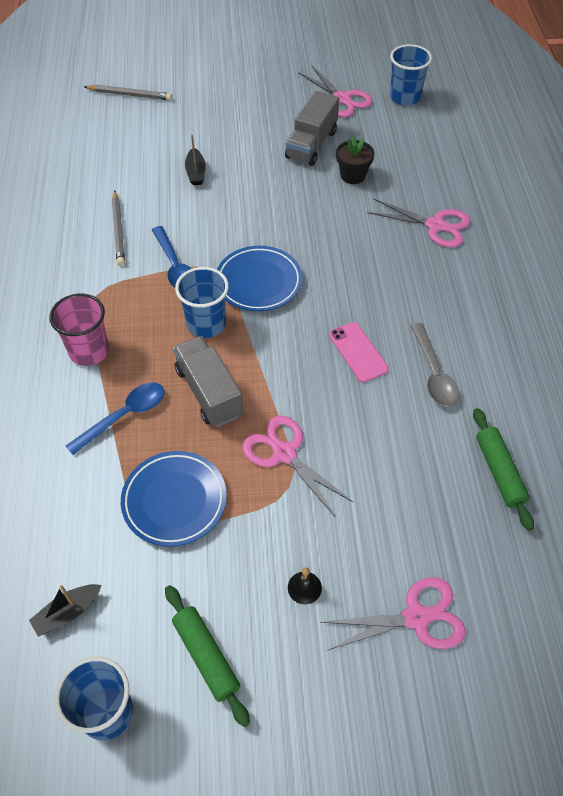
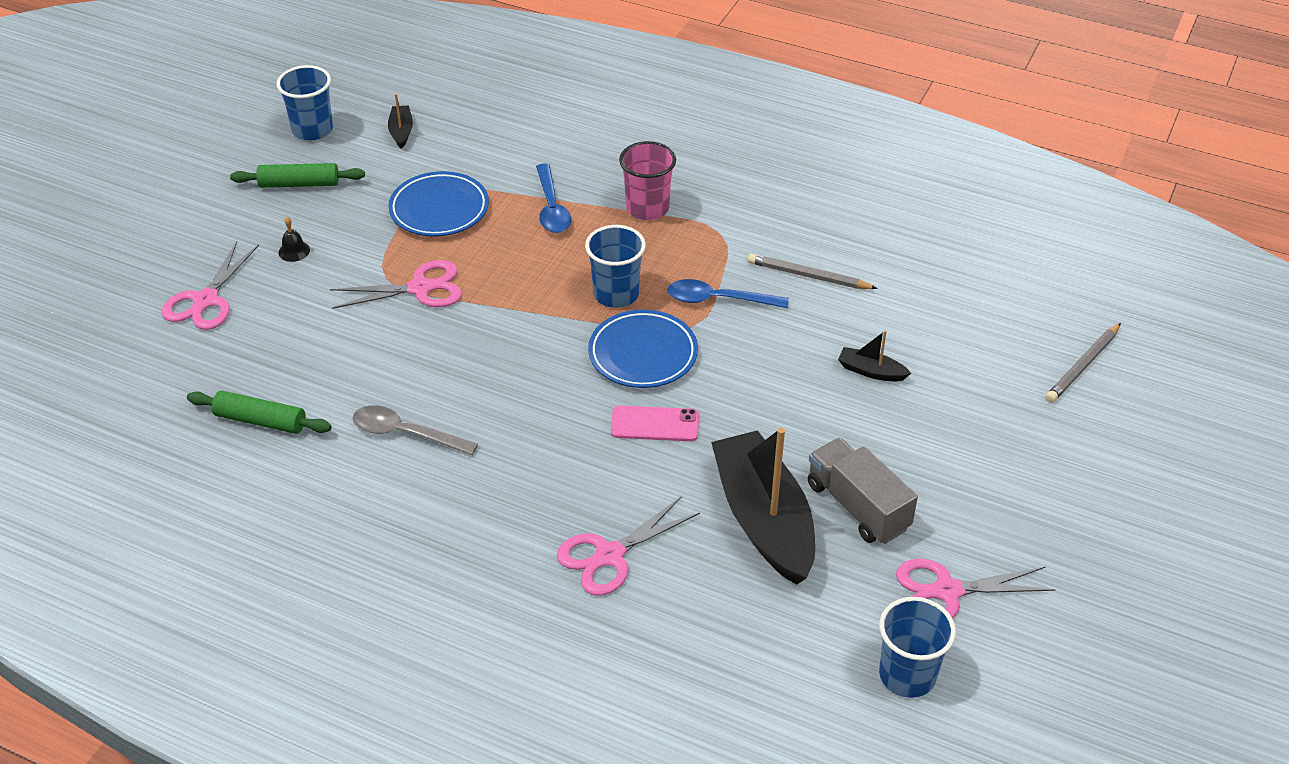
camera: 120 degrees right, 10 degrees down
(209, 392) = (530, 266): grey truck -> none
(353, 175) = (763, 519): black flower pot -> black boat
(358, 352) = (484, 389): pink phone -> pink phone (655, 424)

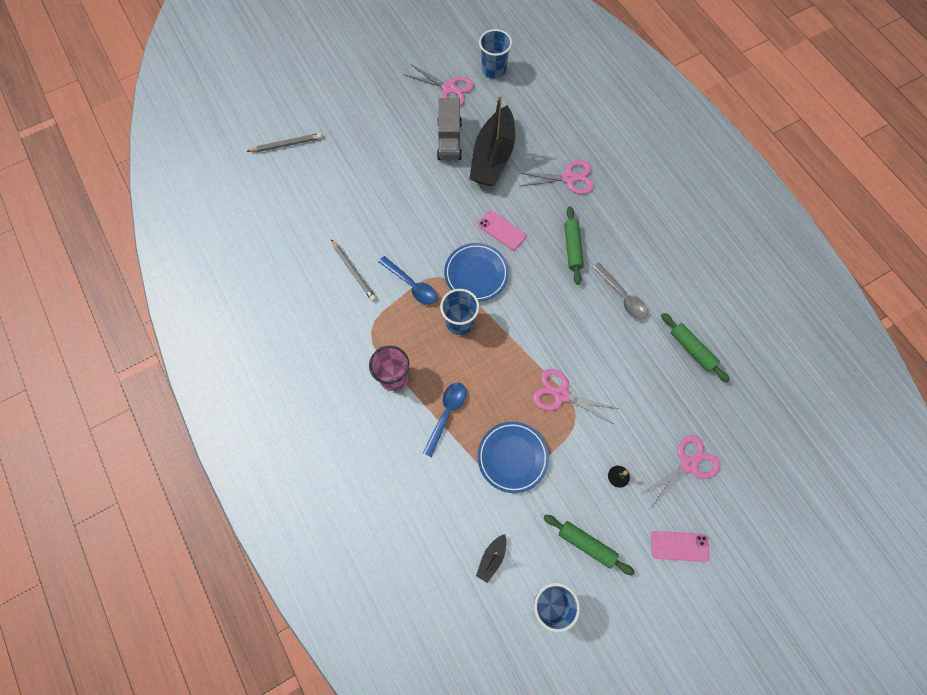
camera: 145 degrees left, 25 degrees up
(184, 229) = (679, 546): none -> pink phone
(527, 457) = (572, 248): none -> green rolling pin
(871, 371) = (380, 198): black boat -> none

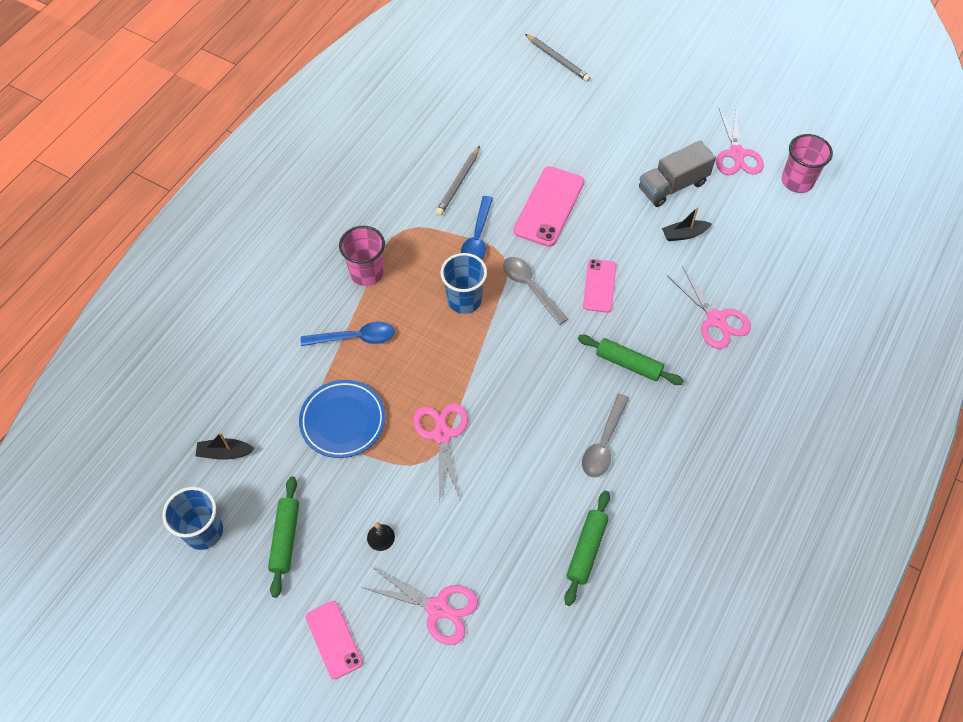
camera: 60 degrees right, 10 degrees down
(415, 224) = (549, 206): none -> pink phone
(476, 274) = (530, 288): blue plate -> grey spoon
(493, 69) = (797, 181): blue cup -> pink cup
(493, 157) = (684, 234): black boat -> black boat, size x0.42
(572, 248) = (628, 364): green rolling pin -> green rolling pin turned 60 degrees clockwise

